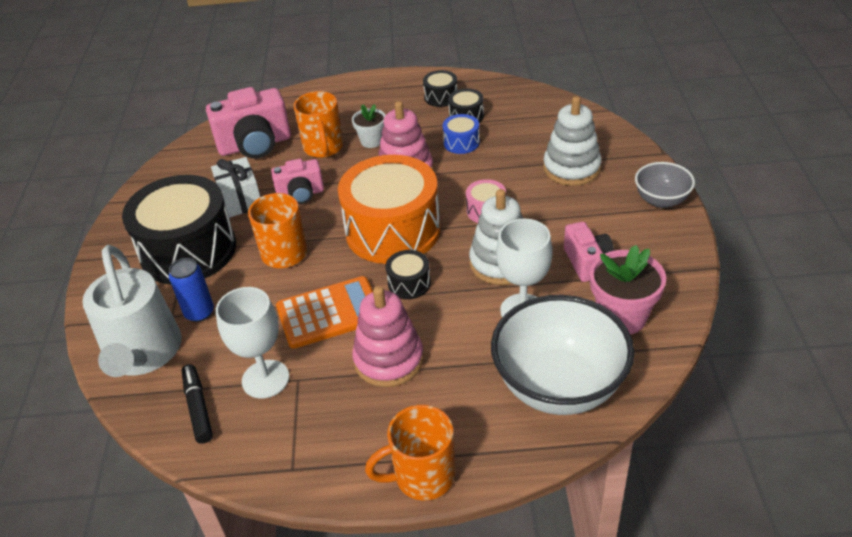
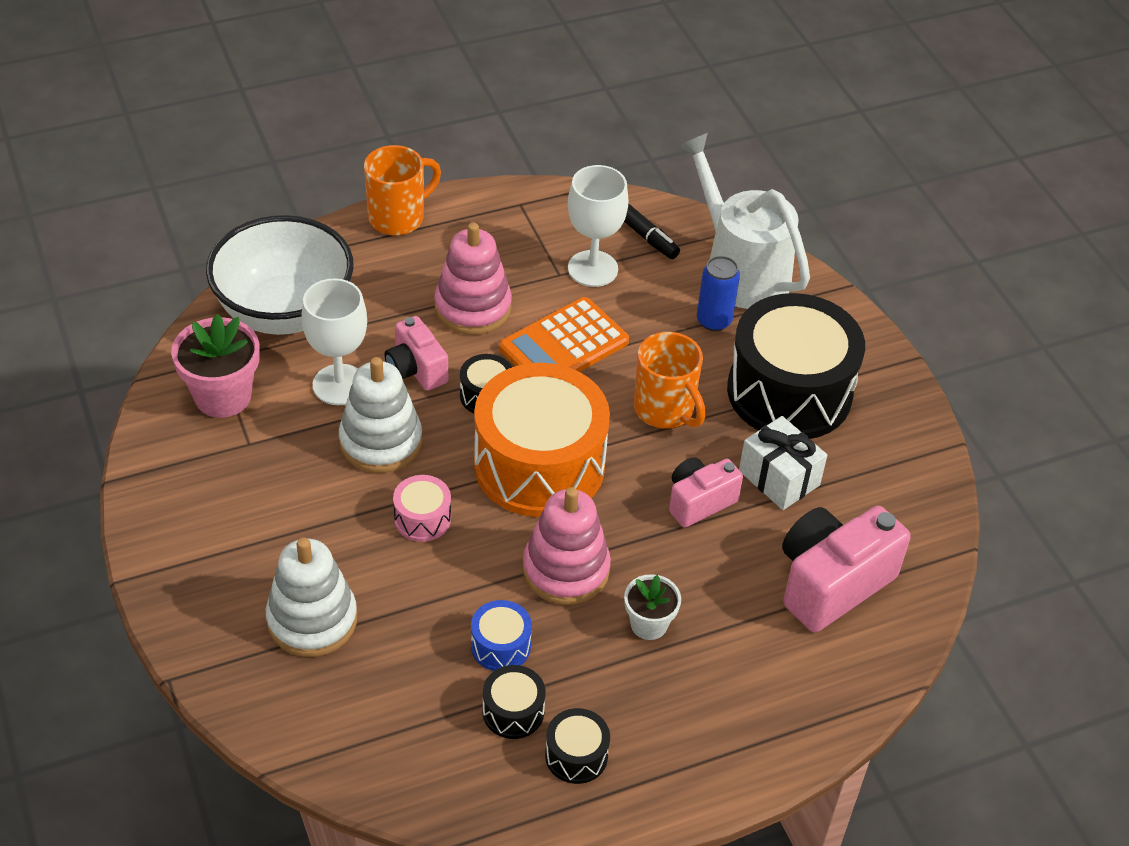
camera: 155 degrees right, 5 degrees up
(323, 148) = (718, 595): orange mug -> none
(587, 262) = (271, 460): pink camera -> pink camera (416, 369)
(661, 200) = (173, 580): grey bowl -> none

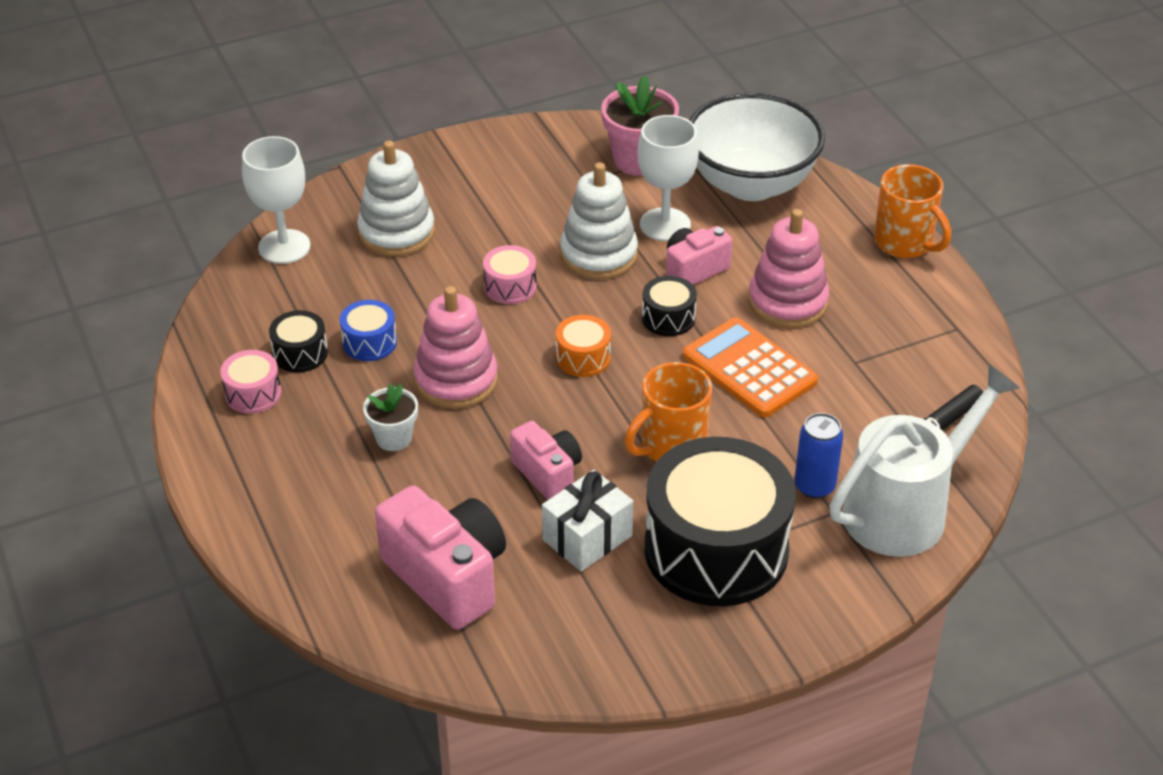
camera: 90 degrees right, 5 degrees down
(539, 465) = (583, 358): orange drum -> orange drum, size x0.42
(576, 755) = (253, 393): black drum -> pink drum
(592, 269) = (870, 387): white goblet -> white goblet (284, 247)

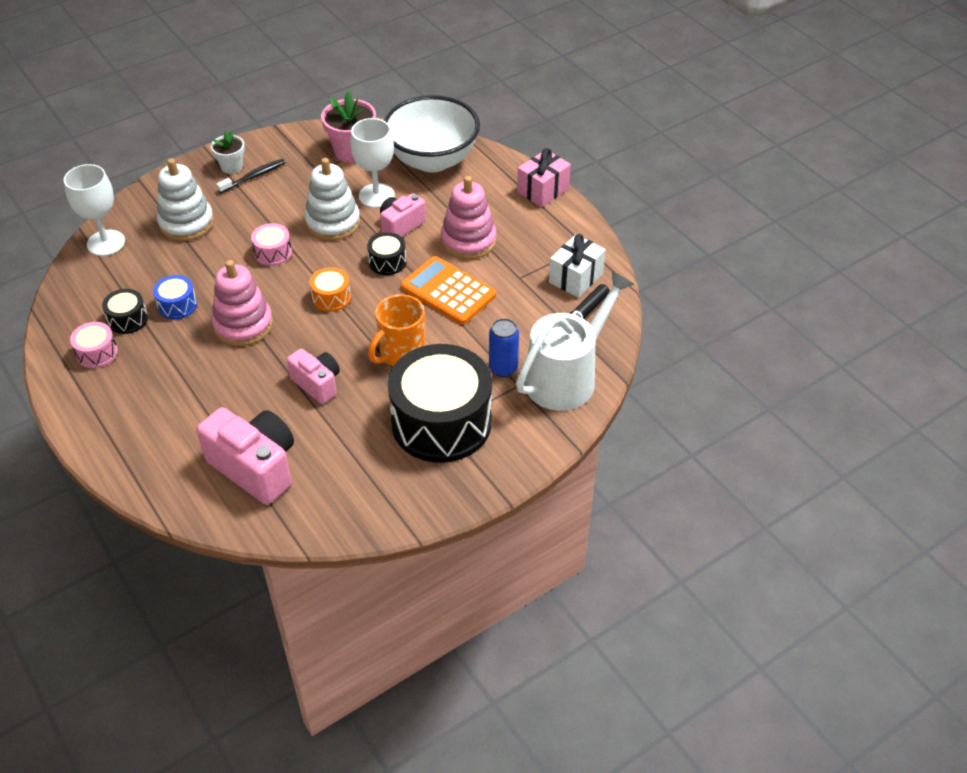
camera: 10 degrees left, 5 degrees up
(394, 438) = (204, 372): white flower pot -> white flower pot (231, 166)
(497, 179) = (254, 176): none -> black toothbrush
(587, 538) = (351, 426): white gift -> white gift (576, 278)
(905, 243) = (543, 190): orange mug -> pink gift

